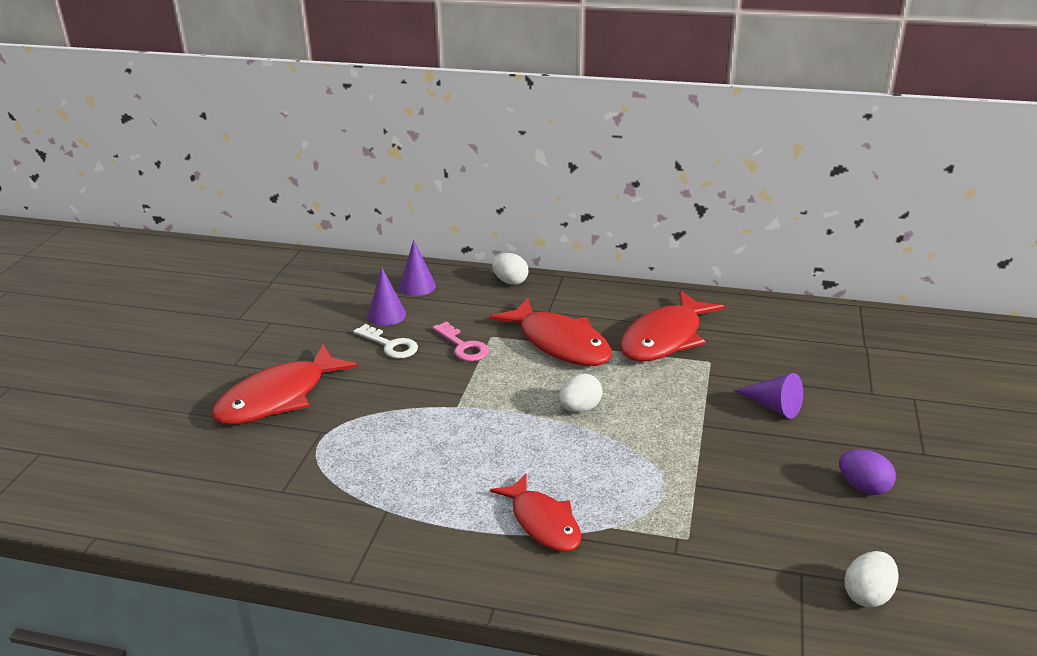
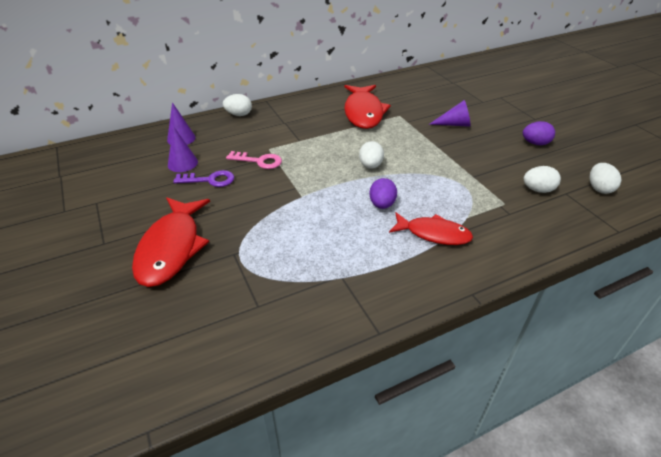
camera: 40 degrees left, 10 degrees up
(390, 345) = (210, 180): white key -> purple key
(530, 459) = (382, 204): none -> purple egg
(560, 343) = (313, 137): red fish -> none
(763, 547) = (538, 190): none -> white egg

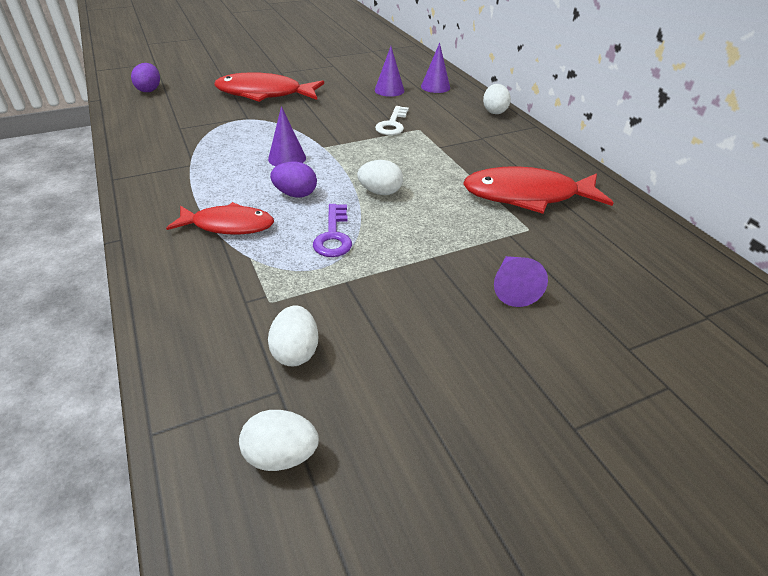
camera: 90 degrees right, 0 degrees up
(210, 180) = (359, 103): purple key -> purple key (333, 236)
(259, 161) = (392, 124): pink key -> white key
(324, 215) = (287, 158): none -> purple cone
(433, 234) = (228, 225): red fish -> red fish turned 105 degrees counterclockwise
(535, 143) = (456, 394): purple egg -> purple egg (149, 90)

